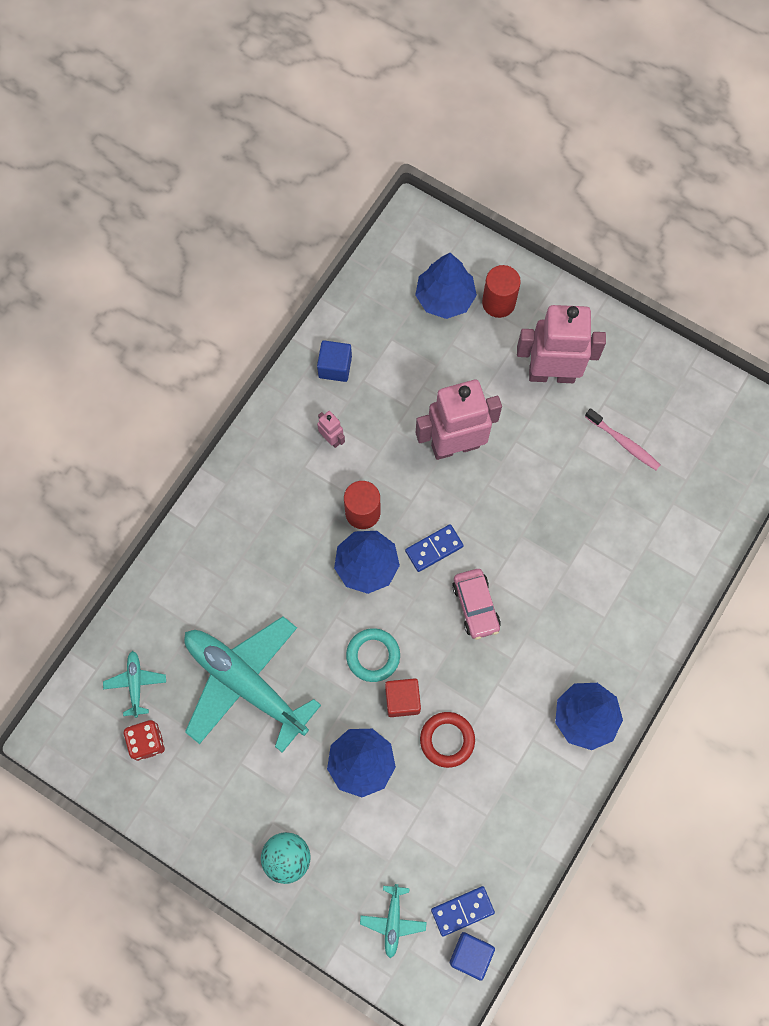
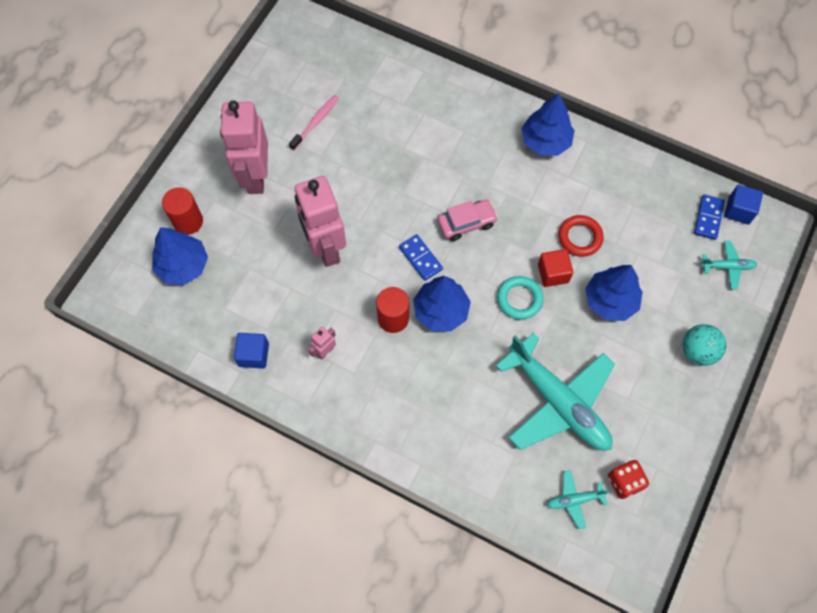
camera: 95 degrees left, 5 degrees down
(245, 683) = (558, 402): turquoise plane -> turquoise plane turned 75 degrees counterclockwise
(462, 911) = (708, 218): blue domino -> blue domino turned 45 degrees clockwise

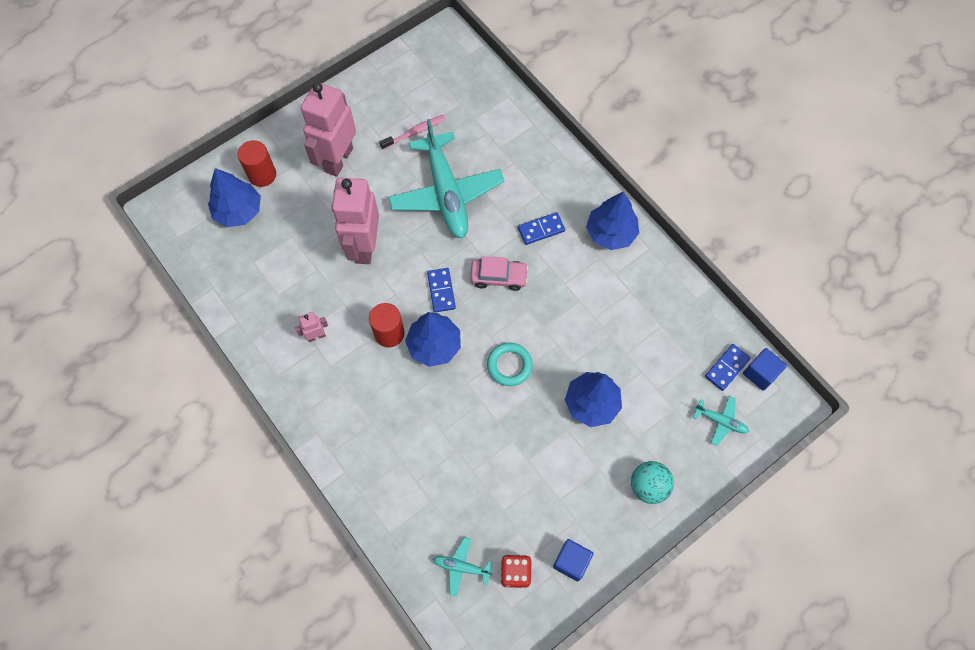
camera: 25 degrees right, 0 degrees up
(254, 355) = (256, 312): blue cube -> blue cube (571, 561)
(481, 164) = (541, 229): none -> blue domino
(553, 273) = (552, 355): red cube -> none
(558, 402) = (494, 473): turquoise plane -> turquoise plane (446, 193)
(580, 237) = (595, 334): red ring -> none

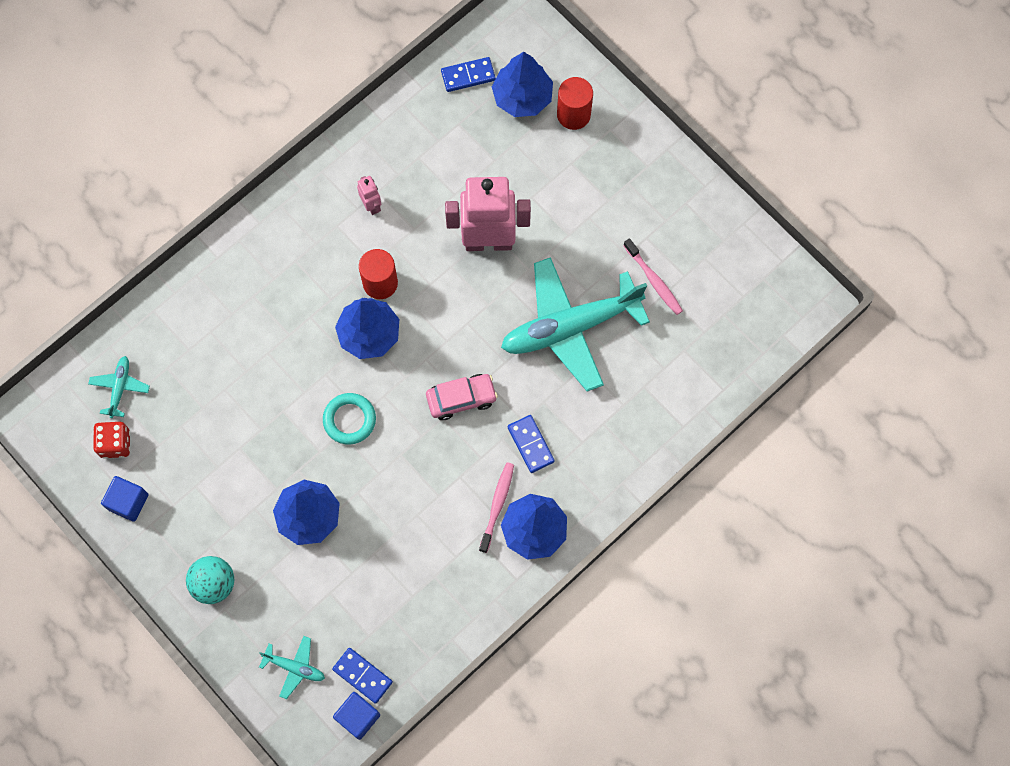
camera: 85 degrees right, 5 degrees up
(338, 159) = (604, 196): pink robot -> none
(441, 291) = (438, 334): blue domino -> blue domino (468, 75)
(498, 277) = (461, 399): pink car -> pink car turned 105 degrees counterclockwise
(590, 257) = (497, 506): none -> pink toothbrush
(720, 421) = (295, 667): turquoise plane -> turquoise plane turned 90 degrees counterclockwise

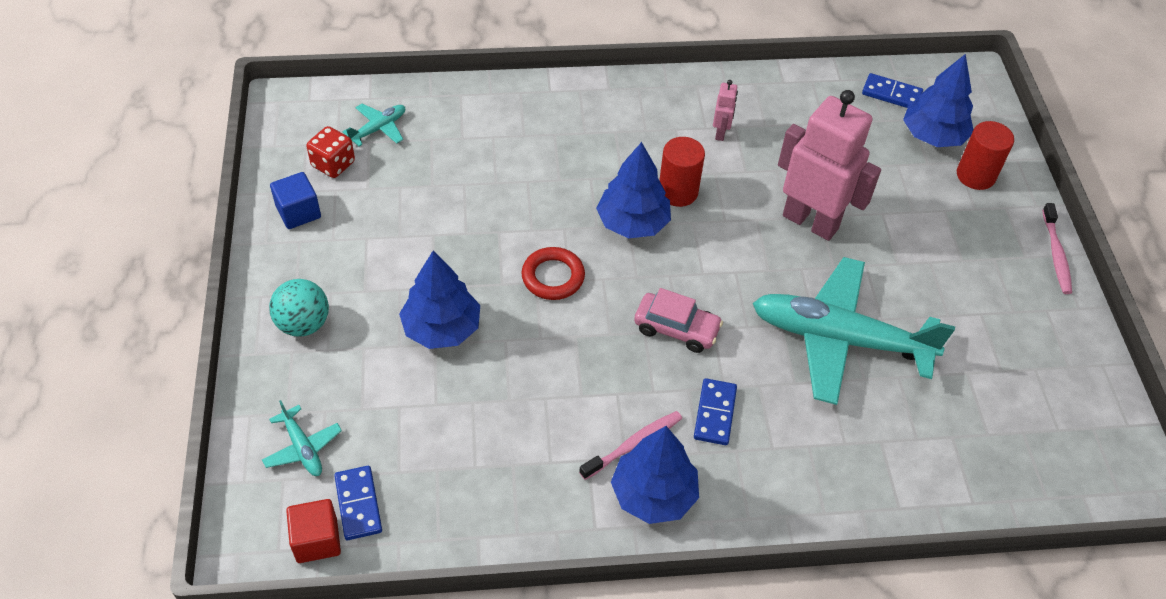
camera: 35 degrees right, 20 degrees down
(349, 420) = (553, 277): turquoise ring -> red ring
(358, 717) = (317, 540): blue cube -> red cube
(653, 280) = (962, 354): pink toothbrush -> pink toothbrush (1056, 254)

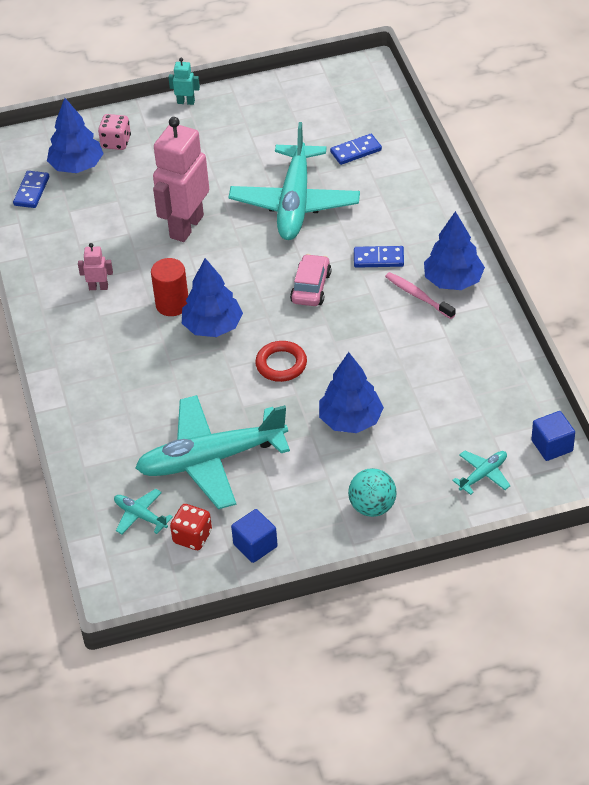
camera: 95 degrees left, 5 degrees down
(317, 540) = (552, 446): red cube -> blue cube
(358, 504) = (516, 431): blue domino -> blue domino (356, 151)
(430, 193) = (210, 460): none -> turquoise plane
(975, 175) = (116, 142): red cylinder -> pink dice
(1056, 254) = (186, 102): pink toothbrush -> turquoise robot

